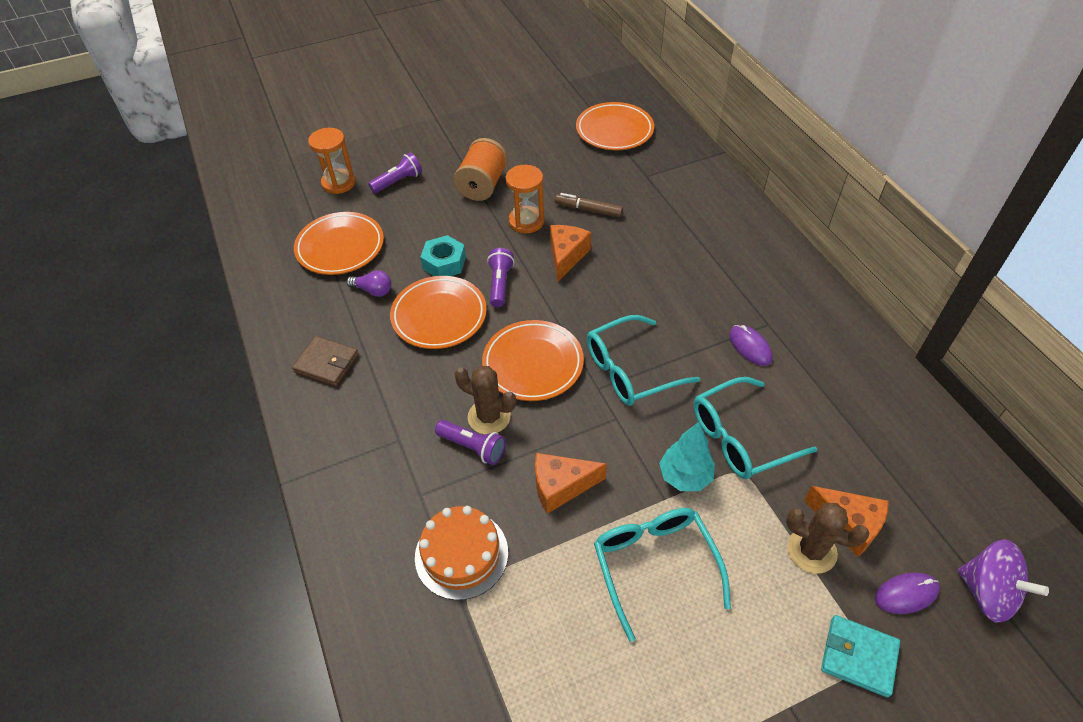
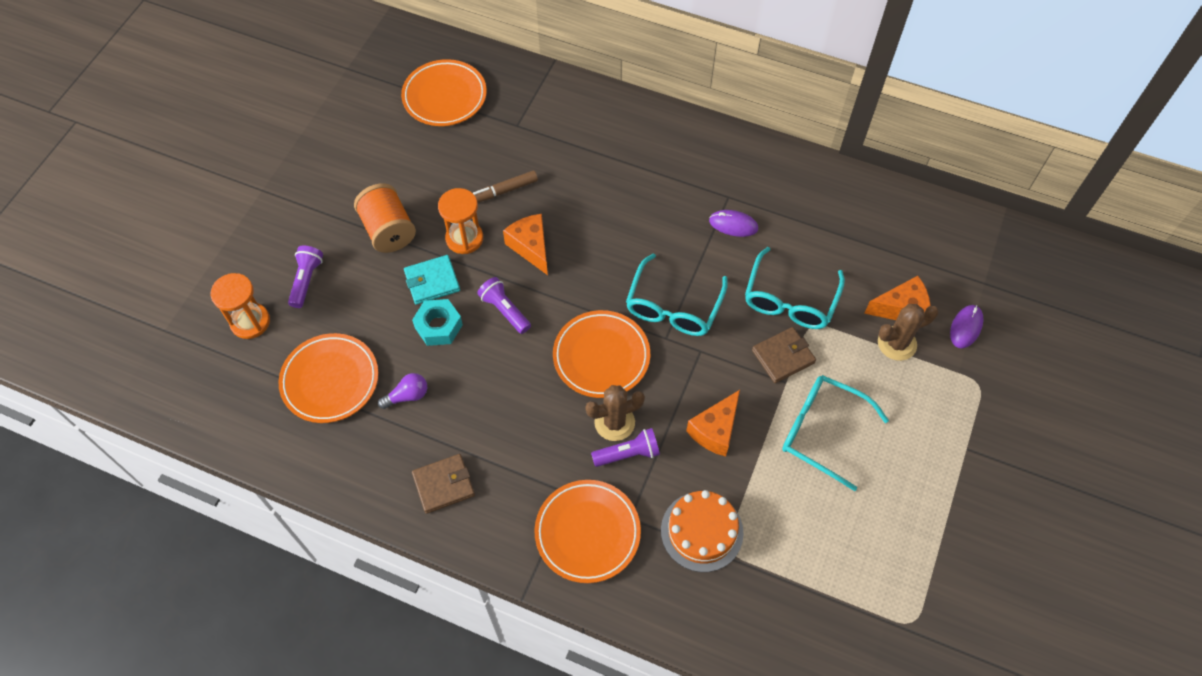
camera: 45 degrees left, 10 degrees up
(439, 316) = (487, 375): orange plate -> orange plate (587, 533)
(685, 476) = (783, 356): turquoise tree -> brown wallet
(858, 657) = (974, 388): turquoise wallet -> turquoise wallet (432, 281)
(987, 592) = (1002, 290): purple spinning top -> none

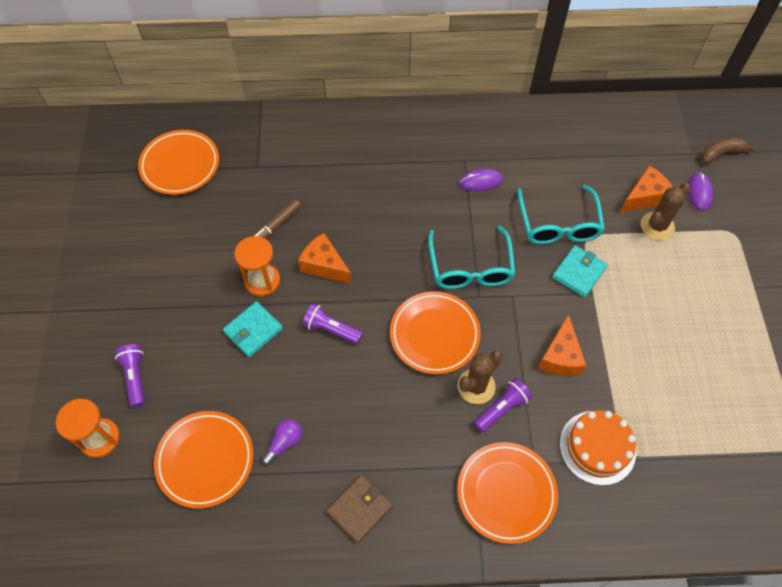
camera: 25 degrees left, 0 degrees up
(388, 230) = (190, 301): orange spool -> none
(438, 326) = (280, 368): turquoise nut -> none
(783, 356) = (579, 272): brown wallet -> turquoise wallet
(822, 431) = (642, 321): turquoise glasses -> none
(1018, 296) = (721, 153): none -> brown banana

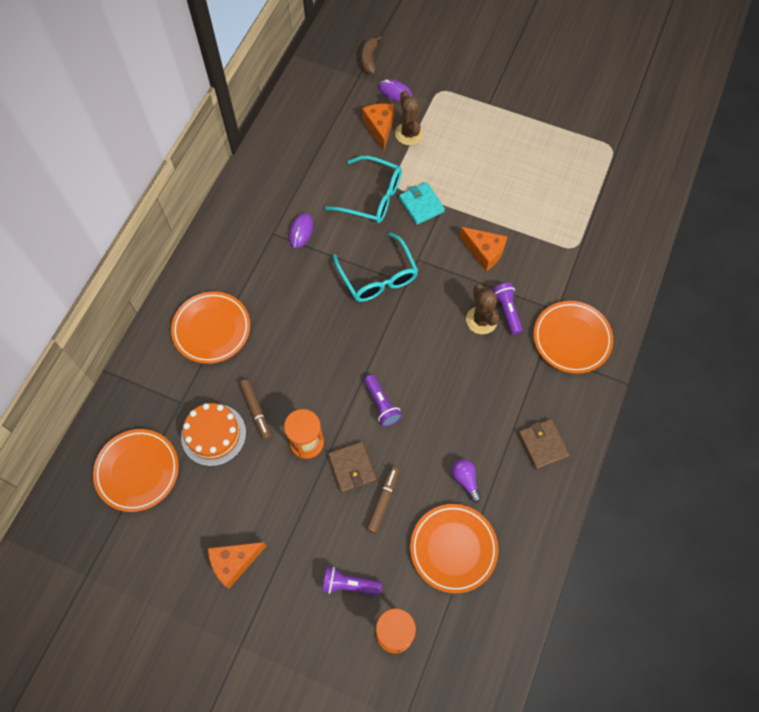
camera: 65 degrees left, 5 degrees up
(231, 373) = (383, 501): none -> brown marker
(253, 330) = (352, 468): turquoise wallet -> brown wallet
(324, 265) = (318, 386): orange cheese -> orange cheese (234, 563)
(331, 329) = (381, 405): purple flashlight -> purple flashlight turned 75 degrees counterclockwise
(434, 334) = (424, 329): orange plate -> orange plate (211, 329)
(470, 268) = (378, 277): turquoise glasses -> turquoise glasses turned 45 degrees clockwise
(597, 447) = (563, 264): orange cake -> orange cake (213, 434)

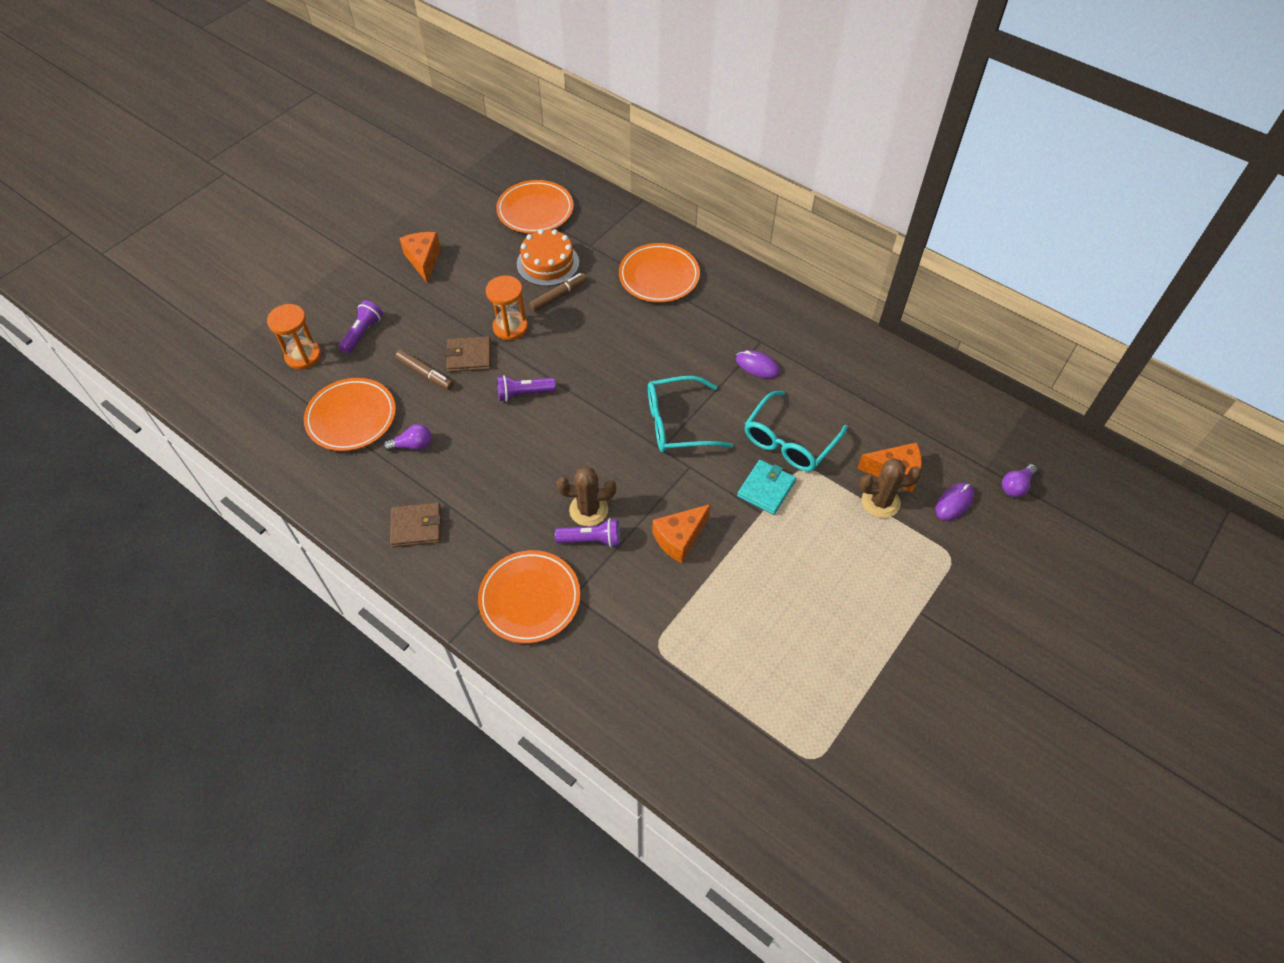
camera: 105 degrees right, 10 degrees down
(256, 411) = (558, 296): brown marker -> brown marker turned 150 degrees clockwise
(369, 59) = (1016, 486): brown banana -> purple light bulb
(421, 205) = (766, 489): turquoise wallet -> turquoise wallet turned 45 degrees counterclockwise

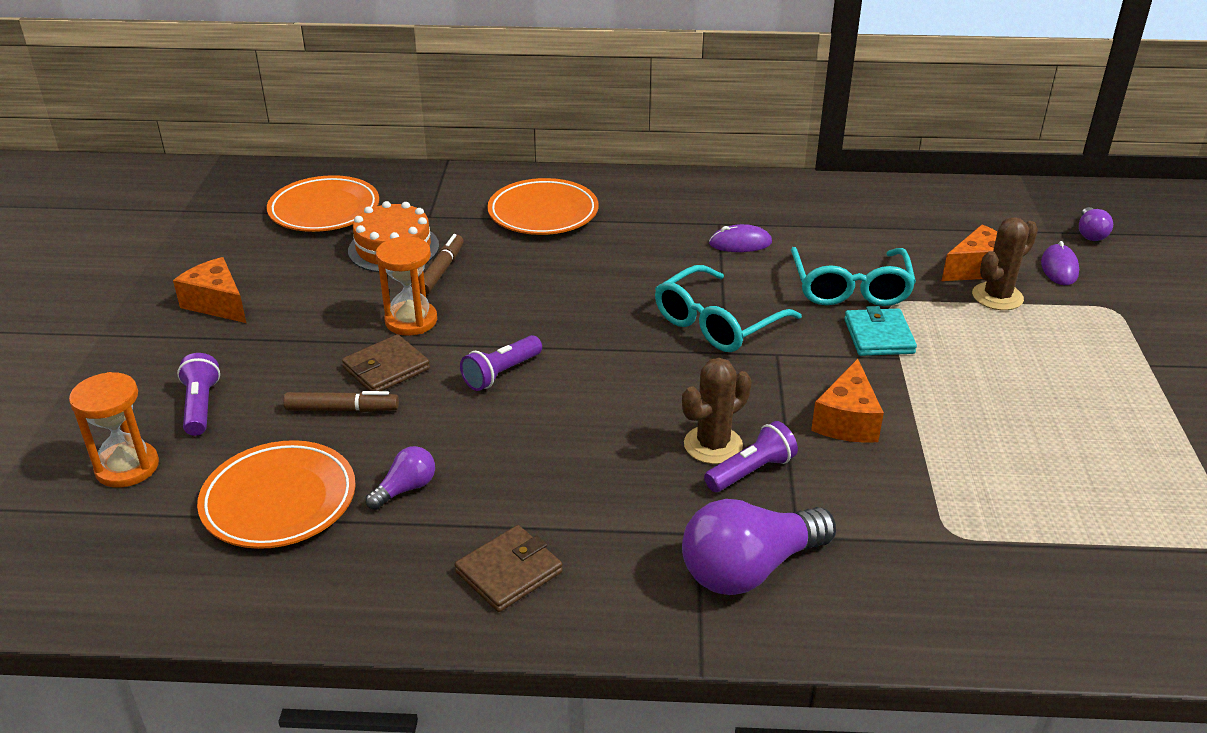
camera: 35 degrees left, 20 degrees down
(530, 599) = (750, 569): orange plate -> purple light bulb

